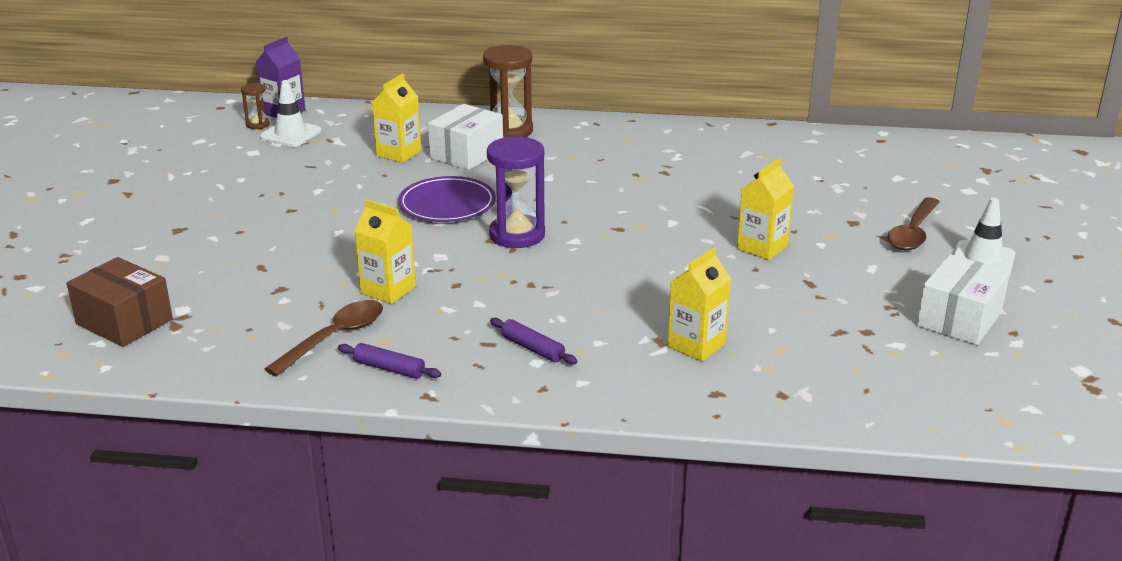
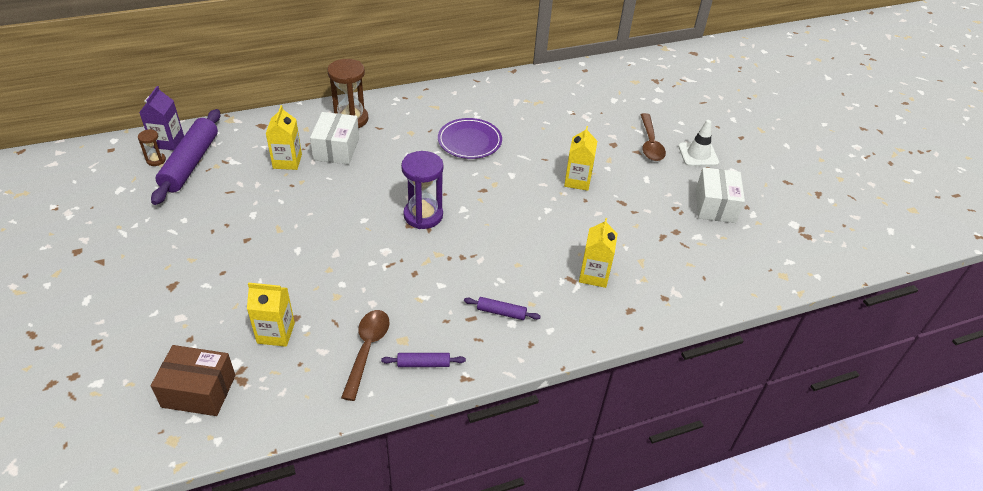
camera: 30 degrees left, 15 degrees up
(291, 134) = (190, 163): white traffic cone -> purple rolling pin
(388, 290) = (372, 293): yellow carton -> yellow carton (276, 333)
(447, 204) = (356, 201): purple plate -> purple plate (469, 141)

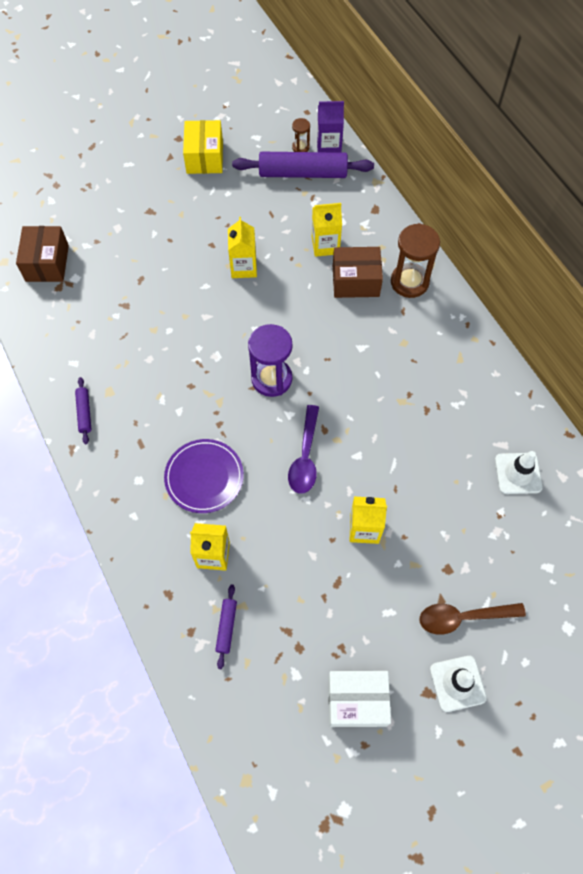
camera: 85 degrees right, 20 degrees up
(121, 232) = (204, 157): none -> yellow box
(276, 333) = (107, 296): yellow carton -> yellow carton (243, 267)
(336, 149) = (355, 281): white box -> brown box
(367, 350) = (96, 366): brown spoon -> none
(469, 141) = (405, 404): purple plate -> purple plate (204, 477)
(501, 312) = (150, 469): purple rolling pin -> purple rolling pin (226, 627)
(507, 205) = (305, 456): none -> purple spoon
(541, 98) = (518, 473): none -> white traffic cone

